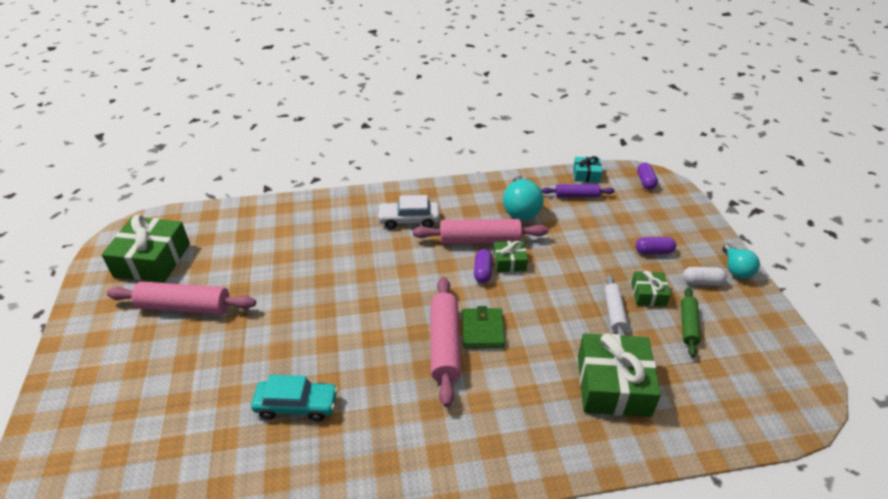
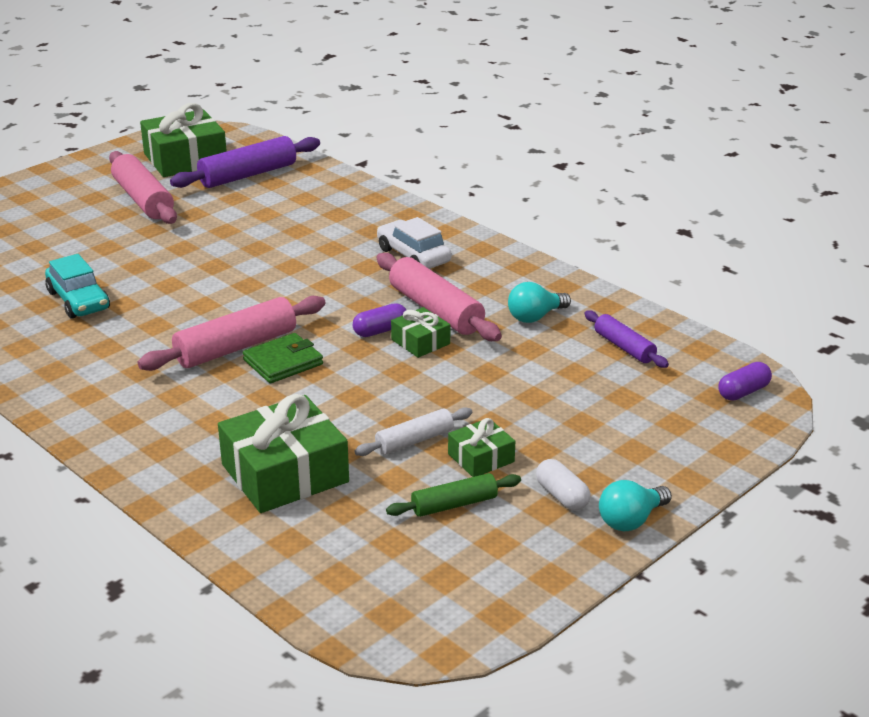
camera: 55 degrees right, 10 degrees down
(218, 241) = (248, 175): none -> purple rolling pin
(521, 209) = (535, 317): turquoise light bulb -> turquoise light bulb, size x0.65
(586, 175) = (686, 340): turquoise gift -> none
(653, 251) = (580, 440): purple capsule -> none

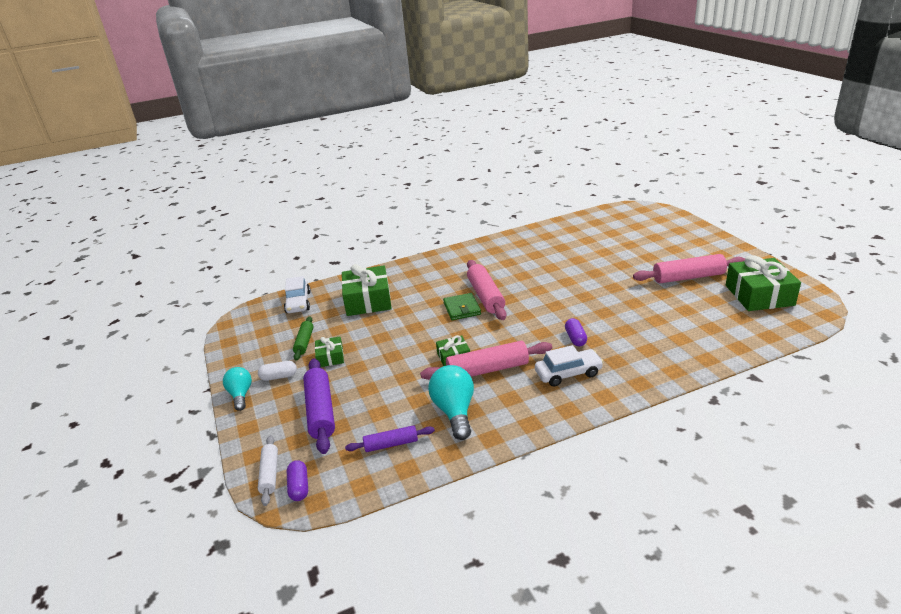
camera: 115 degrees right, 0 degrees up
(78, 300) = (560, 256): turquoise car -> none
(248, 175) = (726, 318): purple rolling pin -> purple rolling pin (320, 411)
(320, 570) = (298, 302): none -> white car
(380, 331) = (475, 344): purple capsule -> purple capsule (575, 338)
(414, 441) = (361, 339): white rolling pin -> white rolling pin (270, 474)
(535, 317) = (454, 412): turquoise light bulb -> turquoise light bulb, size x1.53

